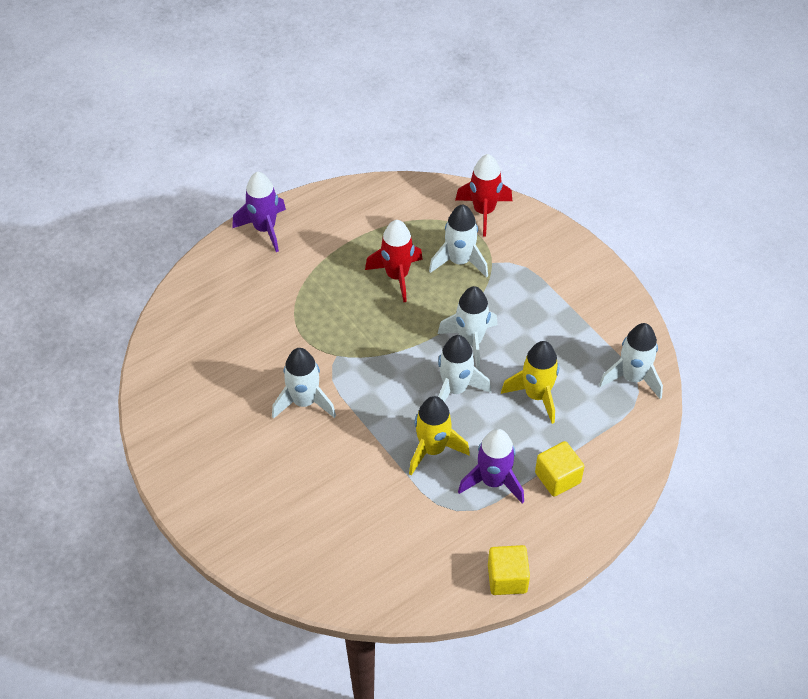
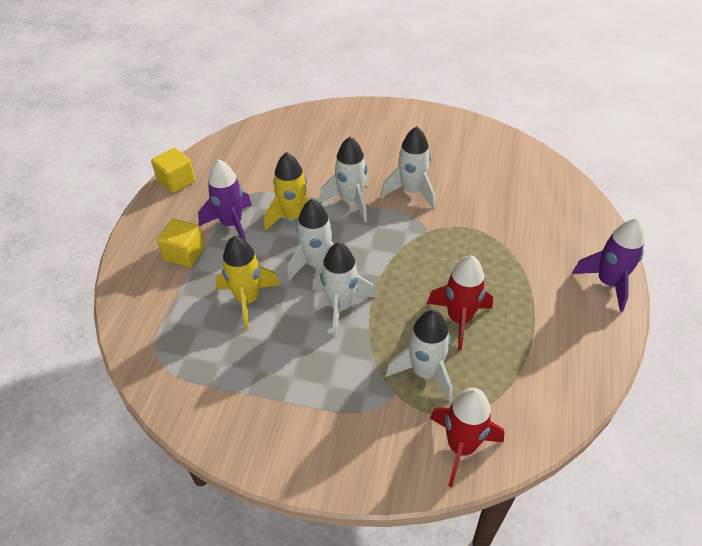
camera: 140 degrees right, 5 degrees down
(632, 378) = (172, 369): white rocket -> white rocket (350, 202)

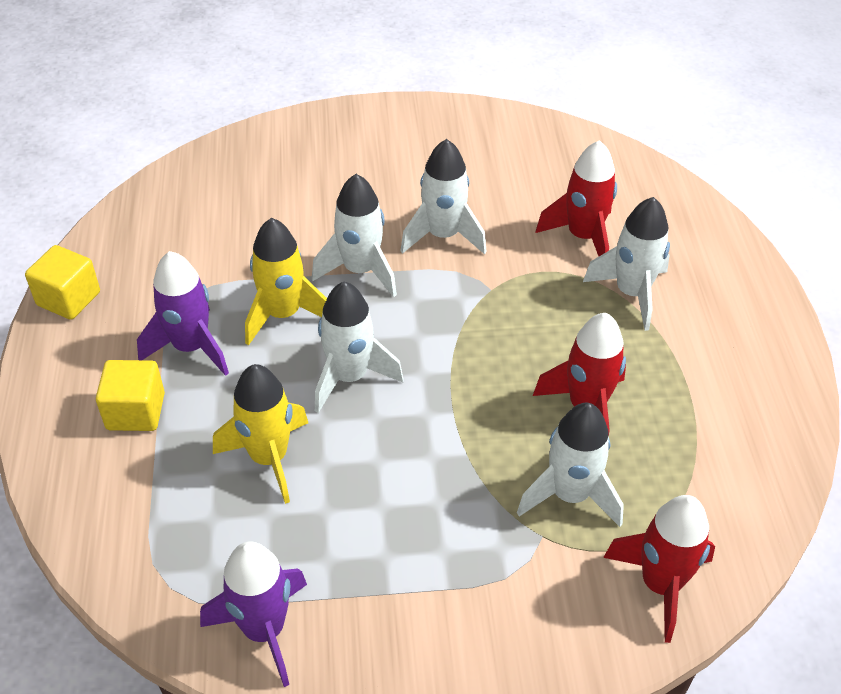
camera: 20 degrees left, 0 degrees up
(340, 306) = (412, 432): white rocket -> white rocket (631, 293)
(502, 211) = (583, 237): none -> red rocket
(608, 283) = (759, 307): purple rocket -> purple rocket (264, 630)

